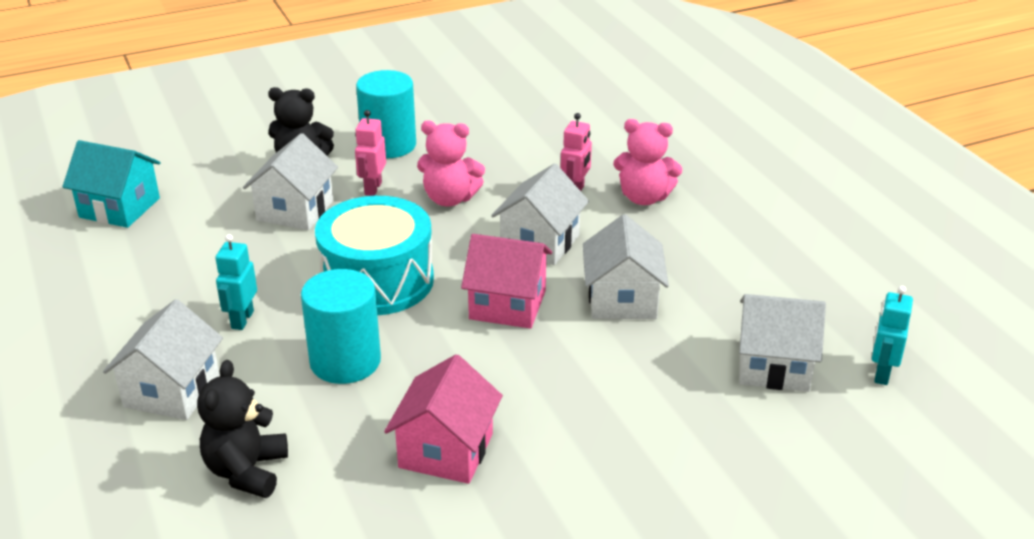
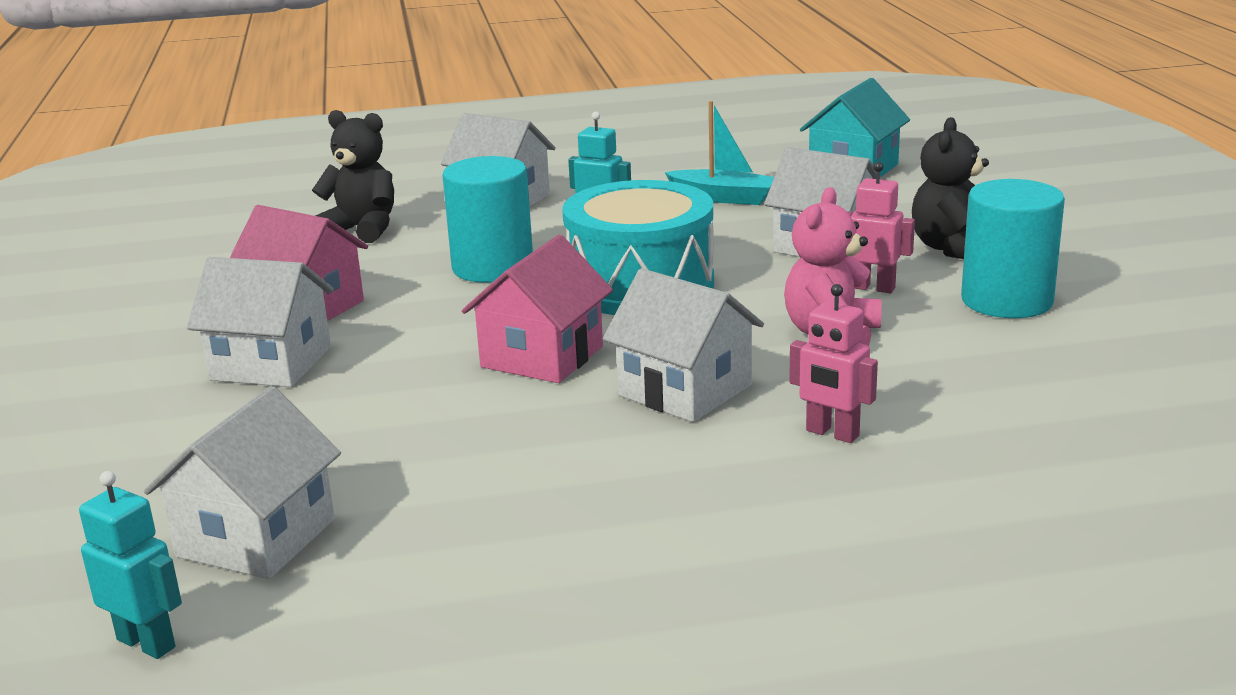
camera: 105 degrees right, 10 degrees down
(182, 264) = (723, 198): none -> turquoise boat
(622, 300) = (502, 437): white house -> white house (271, 363)
(644, 198) = (795, 497): pink teddy bear -> none

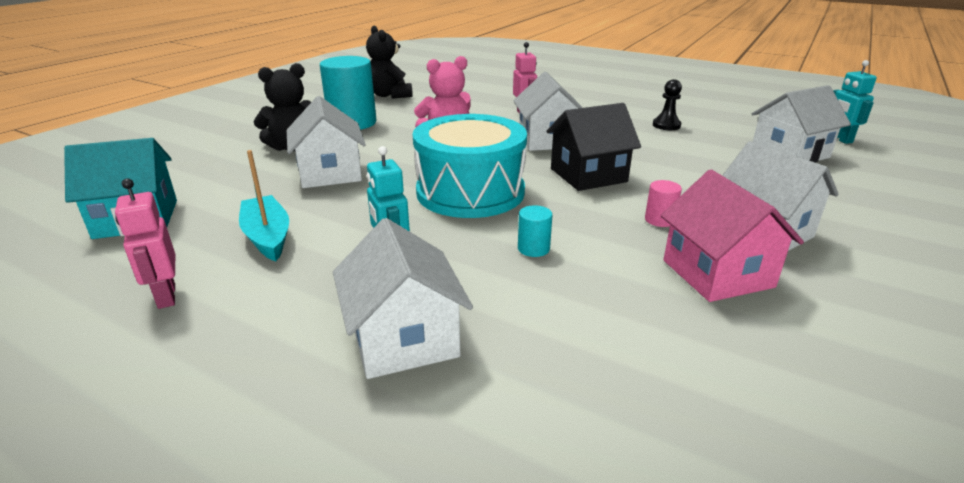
camera: 140 degrees left, 5 degrees up
(362, 229) = (593, 372): black teddy bear -> black teddy bear (389, 95)
(397, 335) = (659, 220): none -> pink cylinder
(493, 267) = (533, 248): turquoise cylinder -> turquoise cylinder, size x0.43
(538, 523) = (666, 125): none -> black pawn
(542, 357) = (588, 175): pink house -> black house
(873, 288) = (377, 146): pink robot -> pink robot (166, 296)

